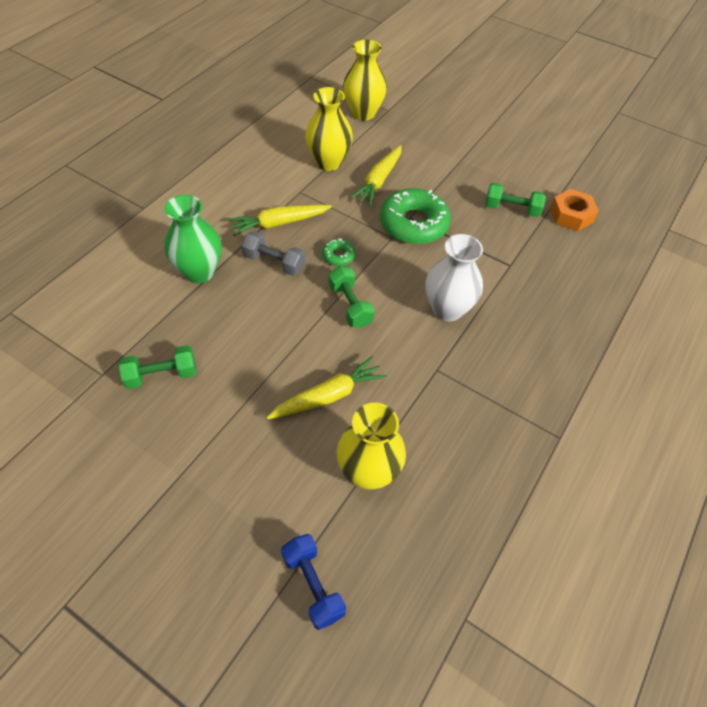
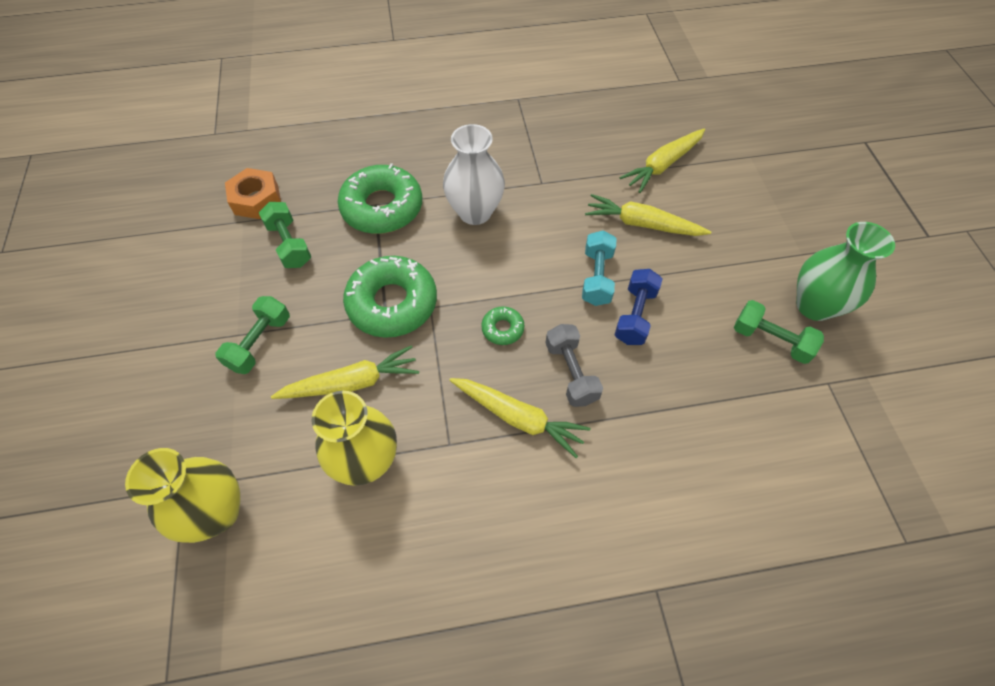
camera: 130 degrees left, 5 degrees up
(199, 272) = (657, 425): green vase -> green vase (814, 305)
(313, 585) = (753, 143): blue dumbbell -> blue dumbbell (635, 315)
(318, 328) = (596, 277): none -> turquoise dumbbell
(350, 305) = (548, 275): green dumbbell -> green dumbbell (260, 343)
(368, 472) = (663, 165): yellow vase -> yellow carrot
(503, 266) = (382, 207): none -> green donut

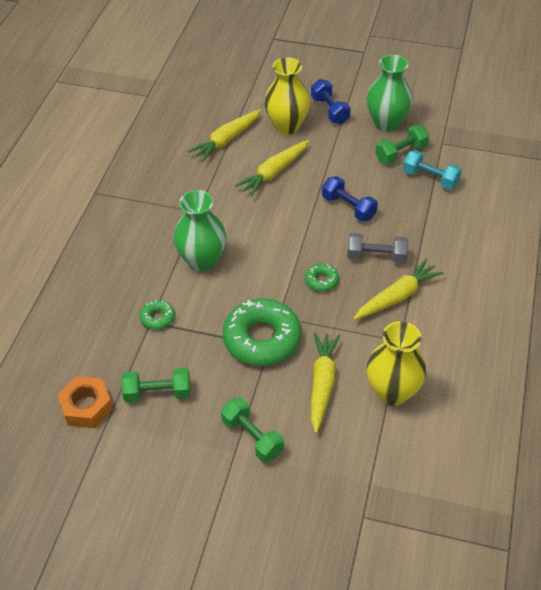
camera: 65 degrees left, 10 degrees down
(217, 512) = (394, 496): yellow vase -> yellow vase (287, 126)
(382, 207) = (157, 318): green donut -> green donut, size x0.46
(475, 212) = (202, 260): white vase -> green vase
(596, 277) = (306, 214): turquoise dumbbell -> turquoise dumbbell (430, 178)
(663, 165) = (226, 140): yellow carrot -> yellow carrot turned 60 degrees clockwise
(787, 239) = (329, 110): none -> blue dumbbell

